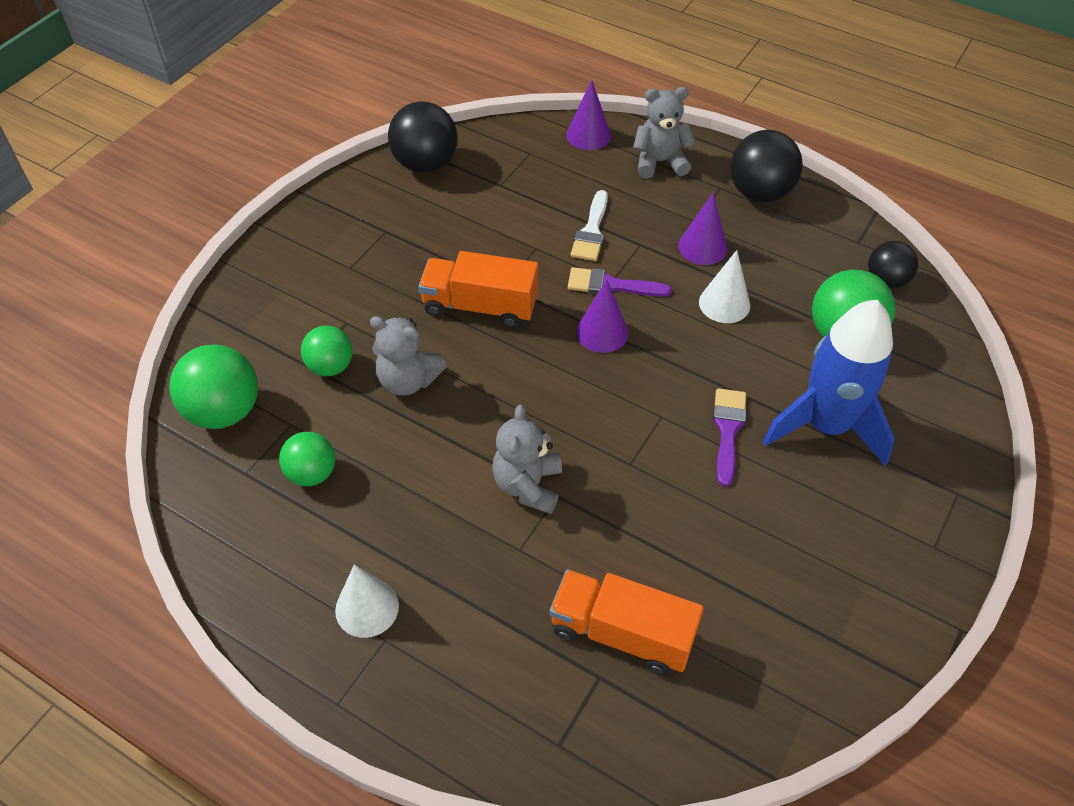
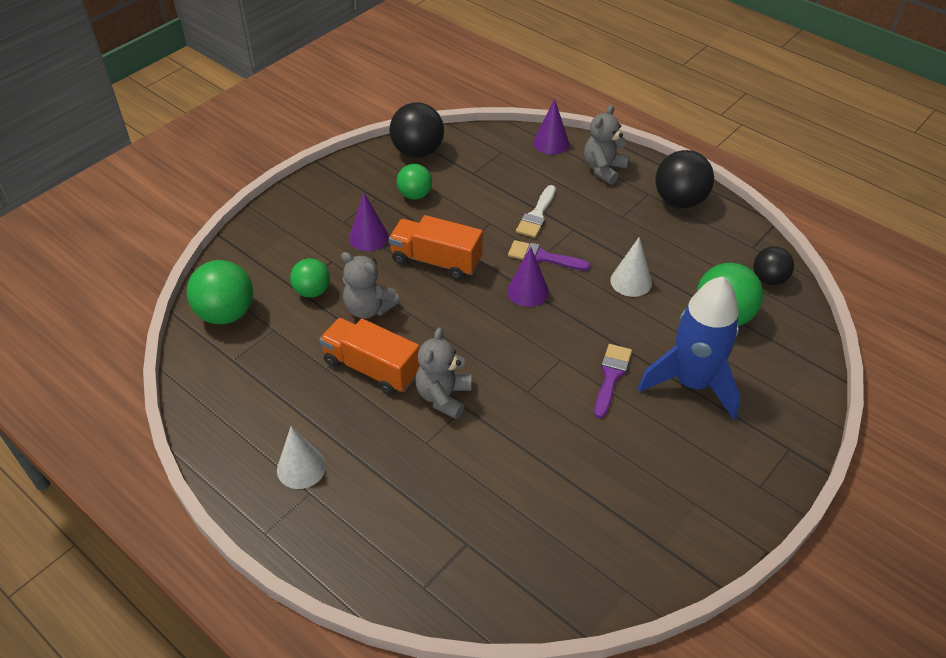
camera: 10 degrees right, 5 degrees down
(312, 473) = (281, 366): green ball -> green ball (415, 195)
(621, 633) = (491, 514): orange truck -> orange truck (372, 368)
(660, 162) = (603, 169): grey teddy bear -> grey teddy bear turned 60 degrees counterclockwise
(702, 247) = (623, 237): purple cone -> purple cone (368, 237)

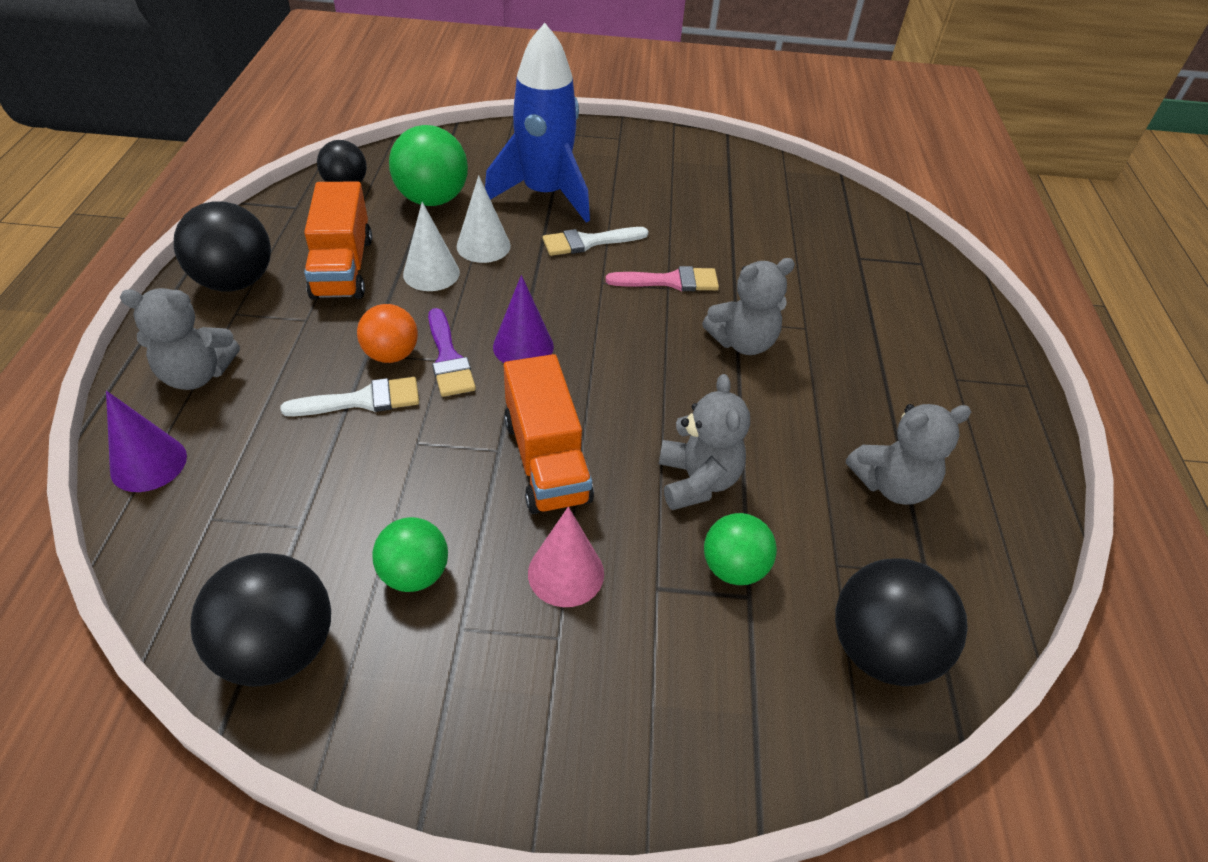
camera: 130 degrees left, 0 degrees up
(226, 313) = (880, 649): green ball -> black ball
(284, 387) = (891, 485): none -> grey teddy bear
(301, 467) = (946, 402): white cone -> white cone (483, 246)
(368, 237) = (566, 573): purple cone -> pink cone
(372, 368) = (776, 420): orange truck -> orange truck (343, 267)
(533, 396) = (670, 281): none -> pink brush
(564, 237) = (391, 355): none -> orange ball
(611, 376) = (589, 242): purple brush -> white brush

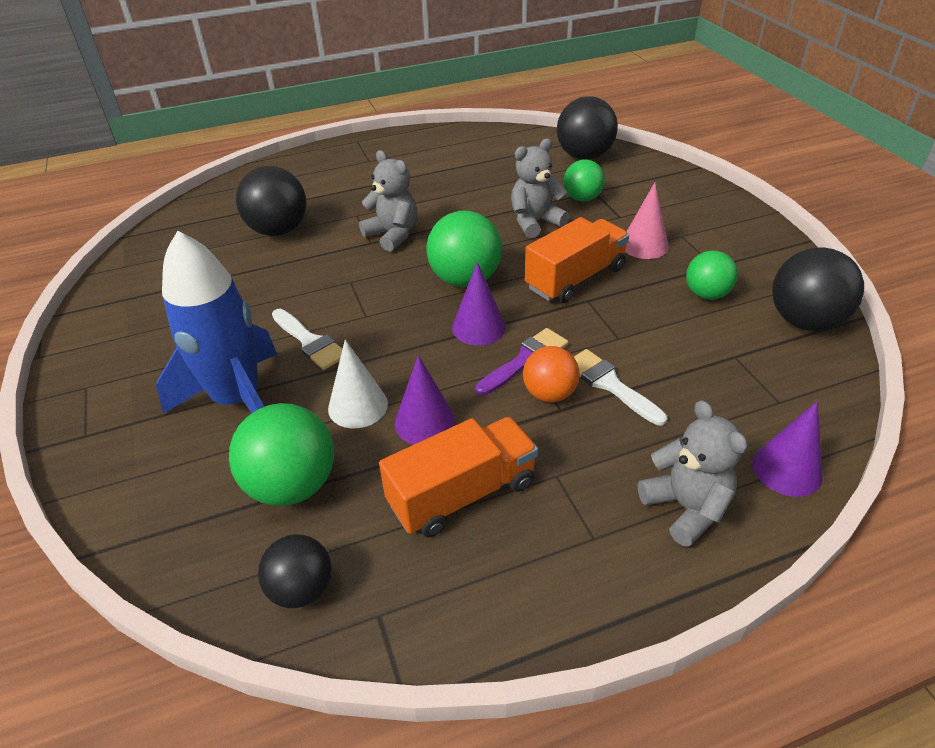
camera: 110 degrees left, 5 degrees down
(235, 282) = (551, 573): black ball -> black ball (278, 230)
(431, 273) = (425, 422): white cone -> purple cone
(612, 367) = (465, 279): none -> green ball
(670, 281) = (341, 282): pink brush -> none
(891, 485) = (477, 167): grey teddy bear -> none

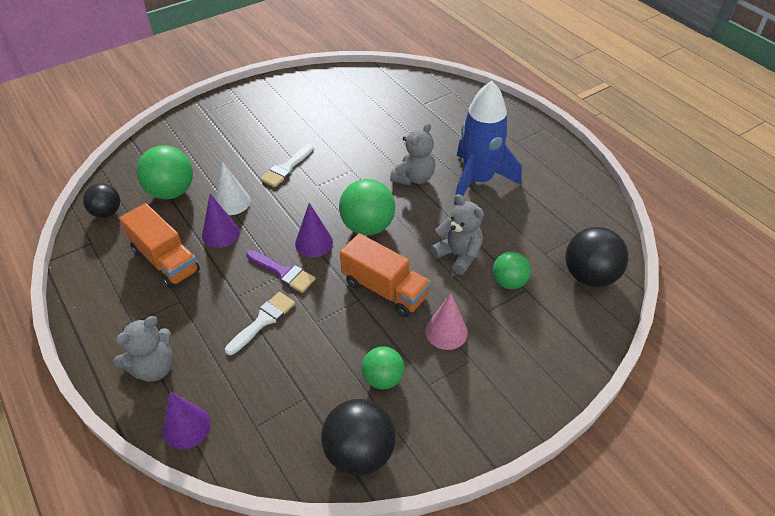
camera: 75 degrees right, 5 degrees up
(238, 400) = (233, 154): blue rocket -> blue rocket (478, 180)
(278, 230) = (402, 122): black ball -> none
(549, 394) = (251, 289): orange ball -> none

